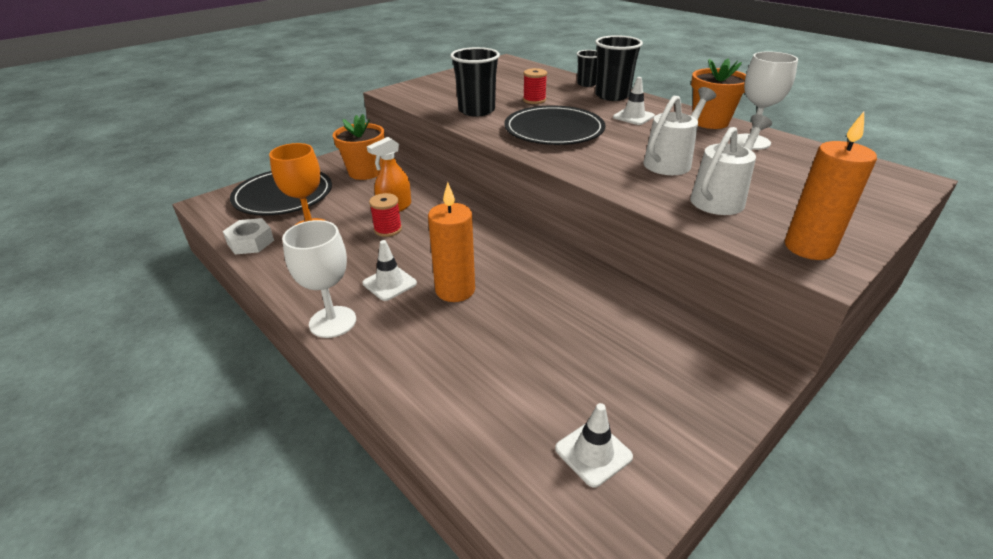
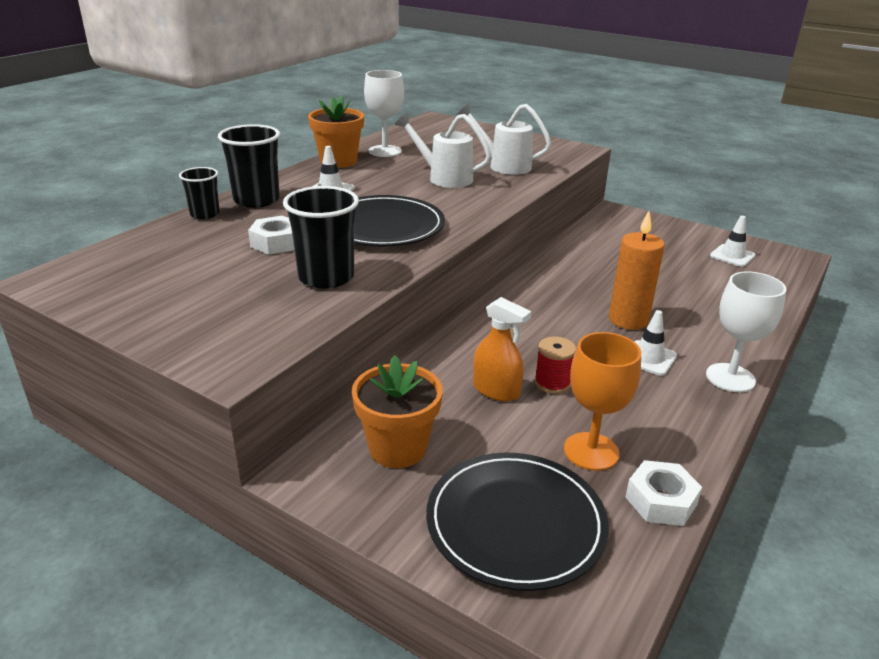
camera: 105 degrees left, 5 degrees down
(534, 100) = (276, 242): red spool -> white nut
(809, 247) = (557, 150): orange candle -> none

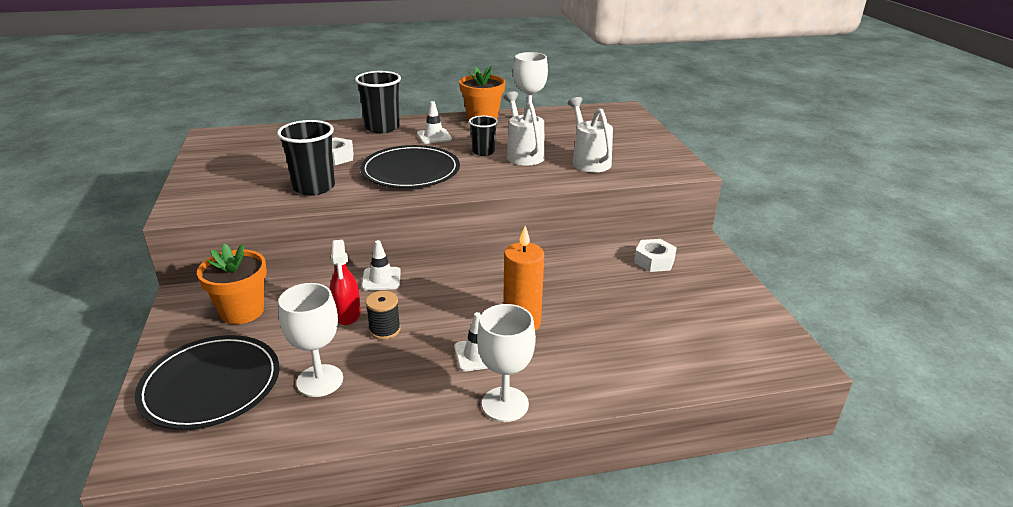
camera: 45 degrees right, 0 degrees up
(205, 214) = (340, 126): black cup -> black cup (483, 152)
(496, 390) = (347, 314): orange spray bottle -> red spray bottle
(552, 383) = (384, 330): red spool -> black spool
(591, 451) = (320, 380): orange goblet -> white goblet
(660, 501) = (294, 433): white nut -> white nut (654, 261)
(732, 256) = (730, 326): white traffic cone -> white traffic cone (381, 279)

